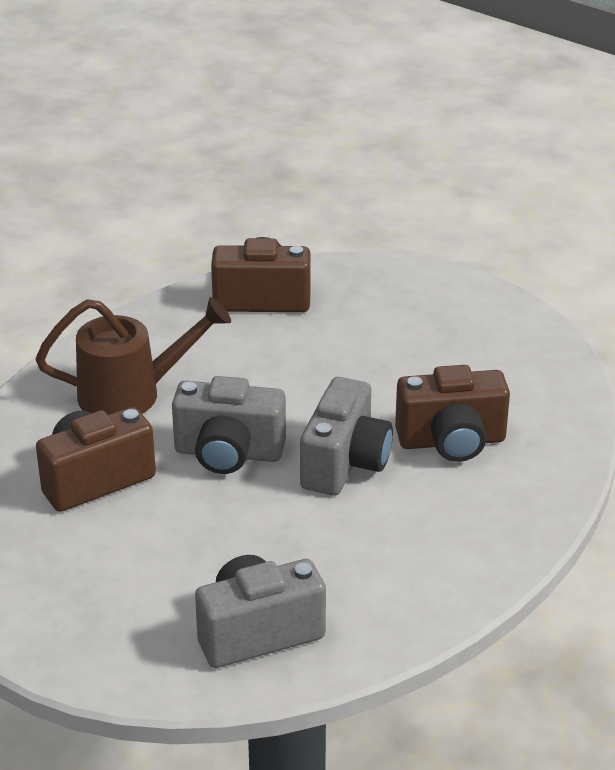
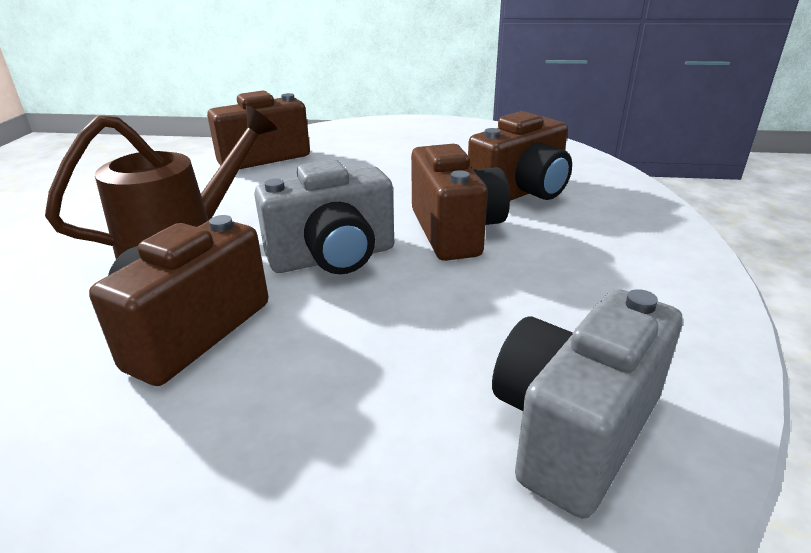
camera: 30 degrees left, 5 degrees down
(345, 463) = (455, 231): grey camera -> brown camera

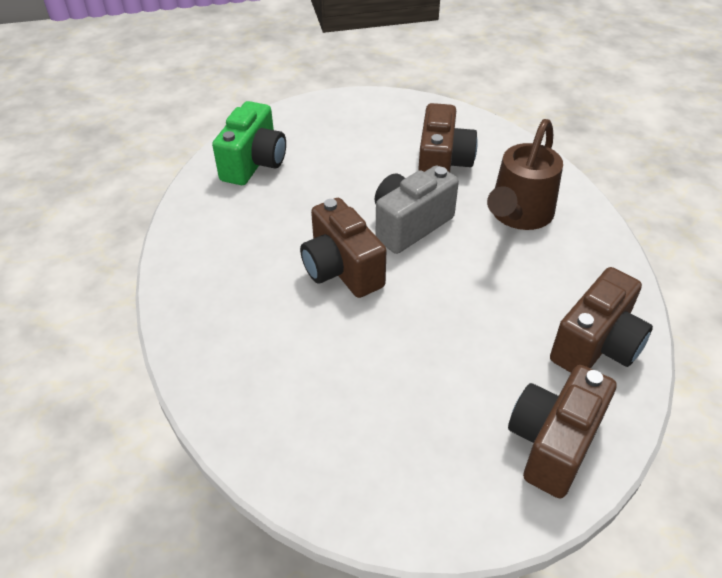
camera: 160 degrees right, 15 degrees up
(521, 193) = (301, 338): brown camera -> brown camera (552, 443)
(573, 429) = (254, 163): grey camera -> green camera

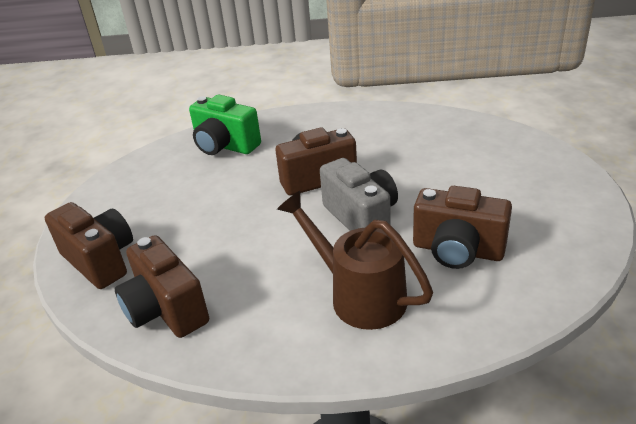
camera: 105 degrees right, 10 degrees down
(254, 163) = (466, 138): green camera -> green camera (225, 146)

